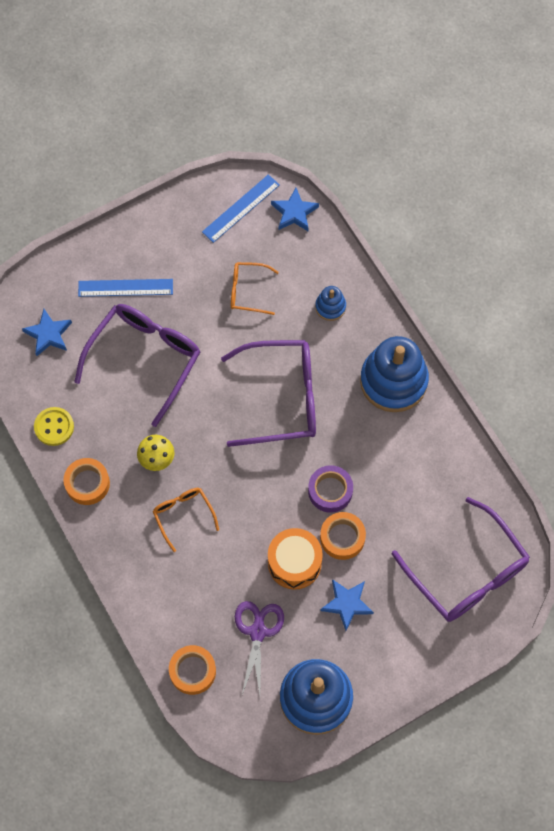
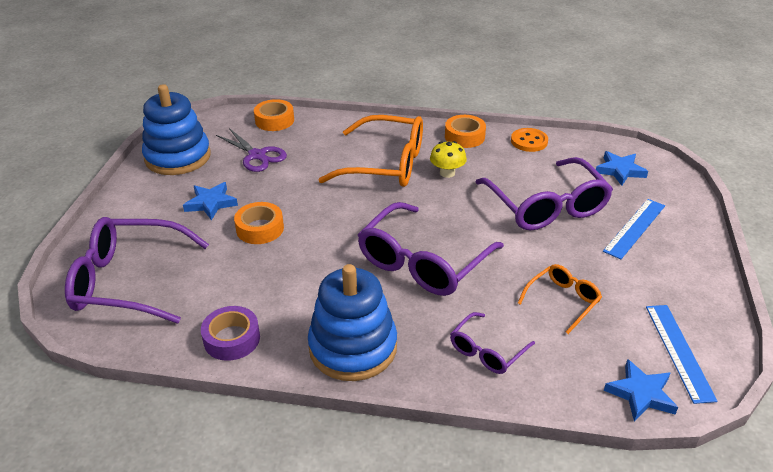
camera: 130 degrees right, 30 degrees down
(54, 427) = (529, 141): yellow button -> orange button
(183, 515) = (385, 164): orange glasses -> orange glasses, size x1.96
(294, 563) = (277, 195): orange drum -> none
(330, 307) = (487, 351): blue stacking toy -> purple glasses
(330, 491) = (305, 243): purple tape -> purple tape (232, 339)

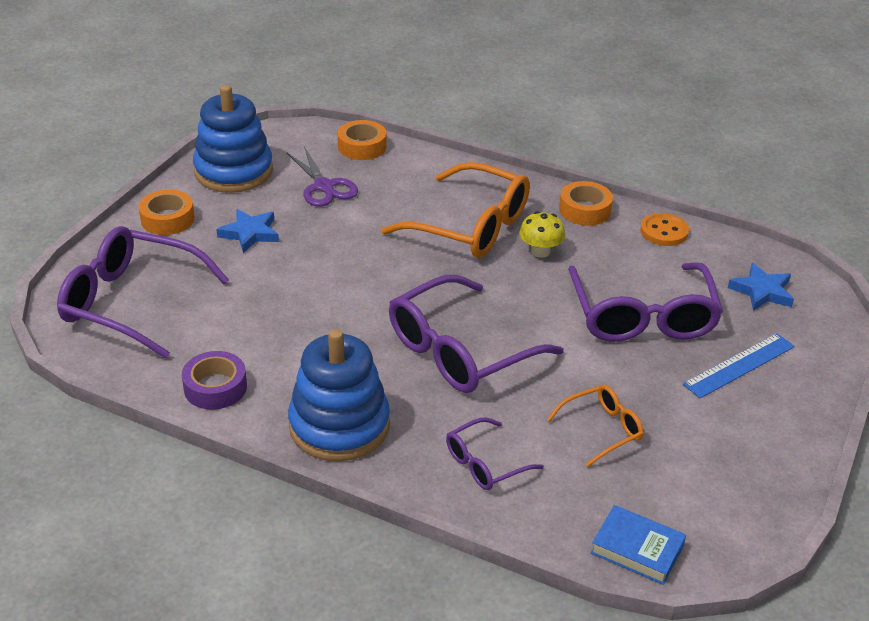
camera: 15 degrees right, 0 degrees up
(260, 229) = (292, 274): orange tape -> orange tape (167, 219)
(640, 394) = (637, 549): blue star -> blue book
(679, 351) = (710, 516): blue ruler -> none

